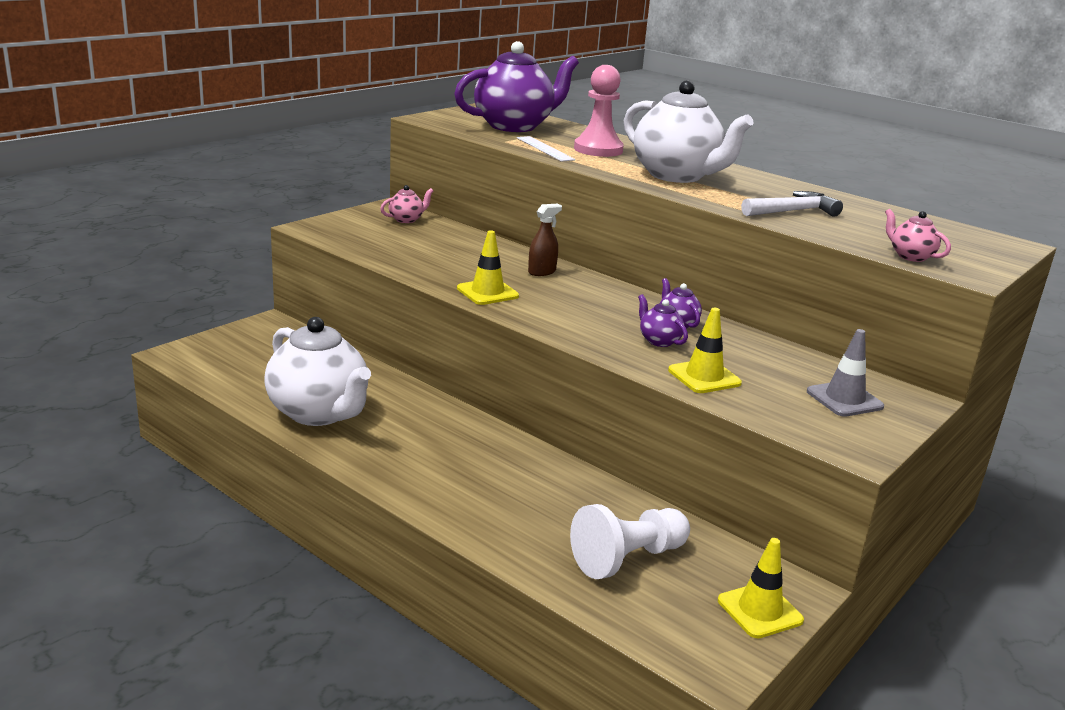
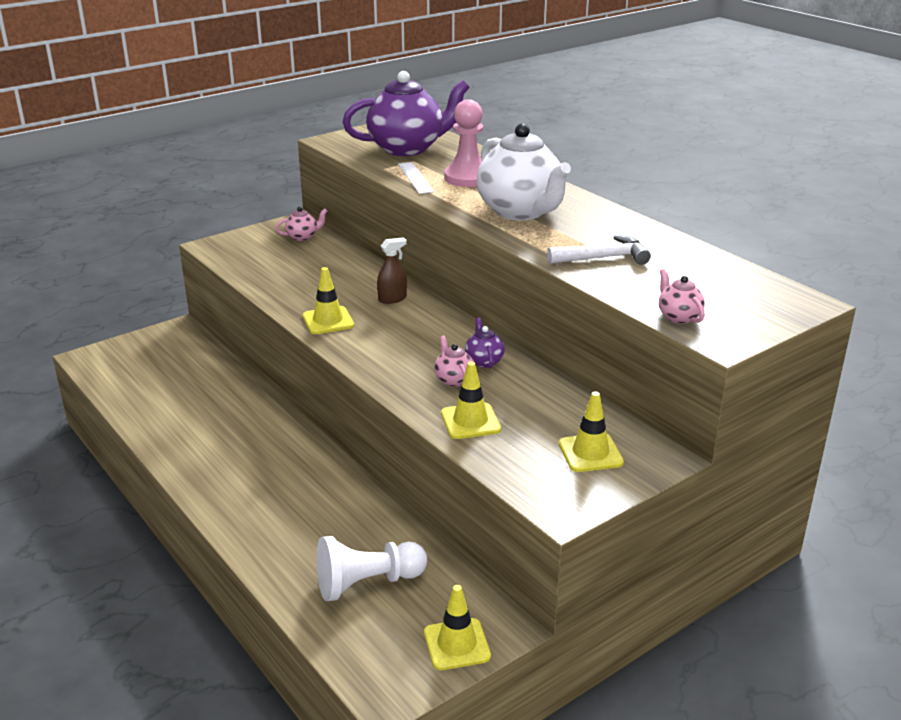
camera: 15 degrees right, 5 degrees up
(319, 413) = (177, 422): white teapot -> none
(659, 341) = (453, 380): purple teapot -> pink teapot
(844, 399) = (590, 453): grey traffic cone -> yellow traffic cone

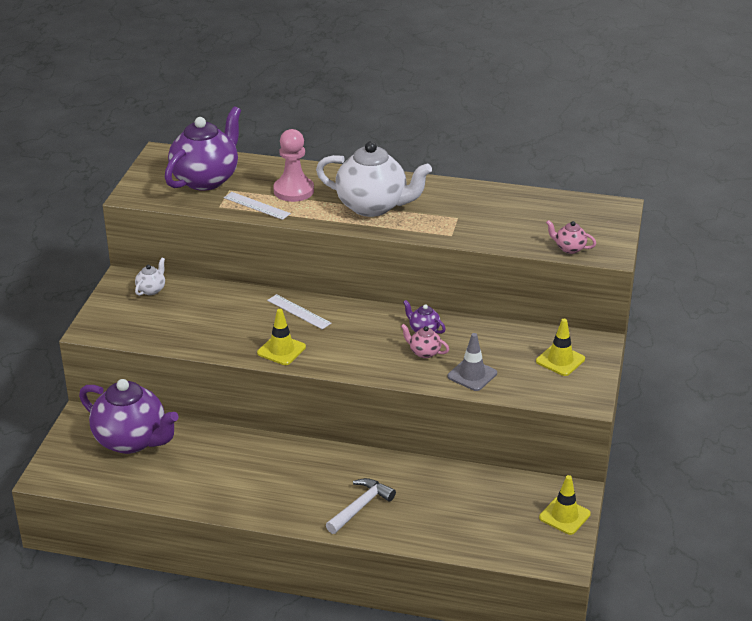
camera: 40 degrees left, 5 degrees up
(183, 362) = (132, 440): none -> purple teapot
(303, 237) = (151, 290): pink teapot -> white teapot
(367, 583) = (475, 513): white pawn -> none
(392, 299) = (299, 312): brown spray bottle -> white ruler
(470, 421) = (472, 375): yellow traffic cone -> grey traffic cone
(603, 258) = (474, 223): white hammer -> white hammer (360, 506)

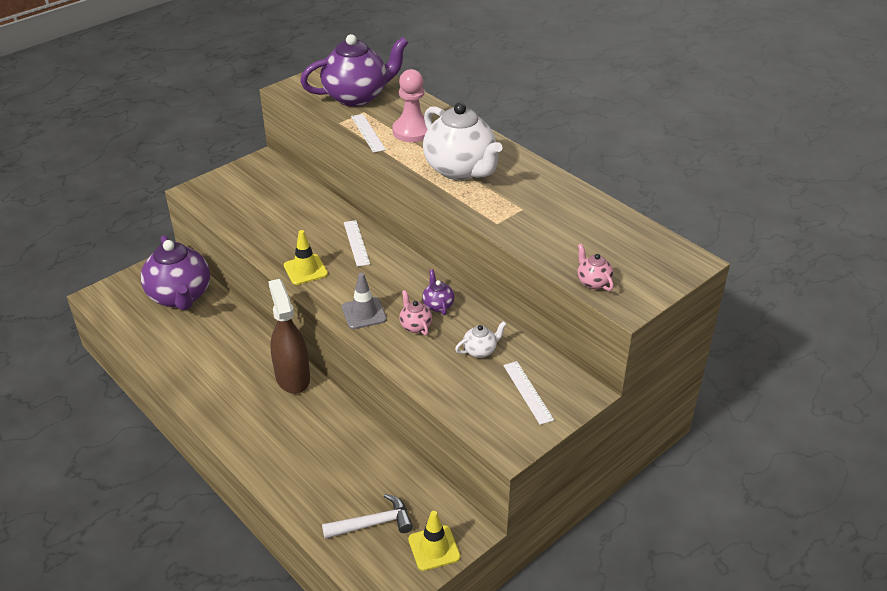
camera: 35 degrees right, 5 degrees up
(151, 290) = (271, 177): white teapot -> white teapot (480, 350)
(316, 456) = (292, 377): none -> brown spray bottle
(360, 506) = (277, 441): white hammer -> white hammer (373, 523)
(472, 375) = (432, 367): grey traffic cone -> grey traffic cone (364, 313)
(560, 360) = (528, 392): yellow traffic cone -> white ruler

